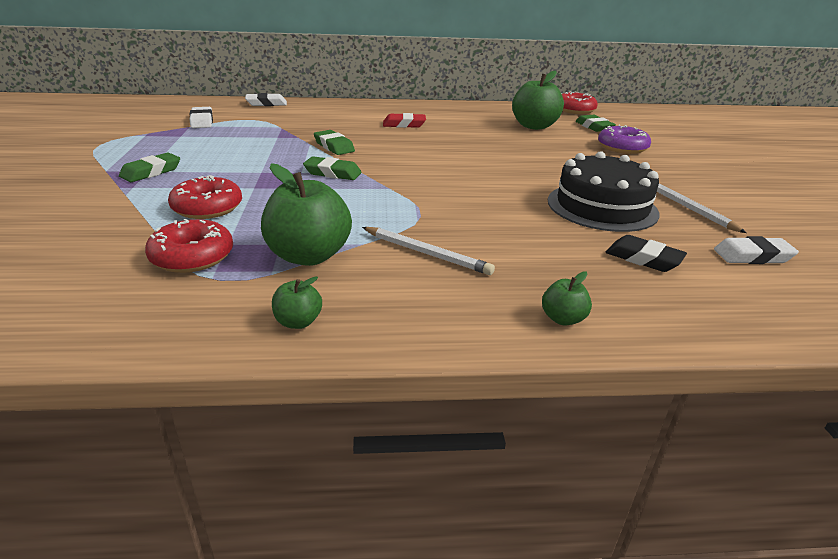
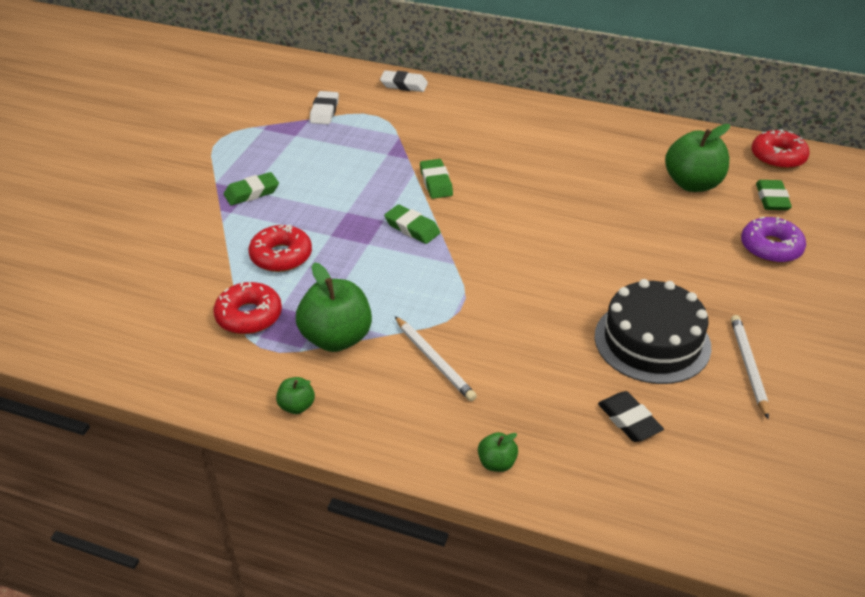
camera: 25 degrees right, 10 degrees up
(404, 124) = (535, 153): red eraser -> none
(752, 256) = (746, 448): white eraser -> none

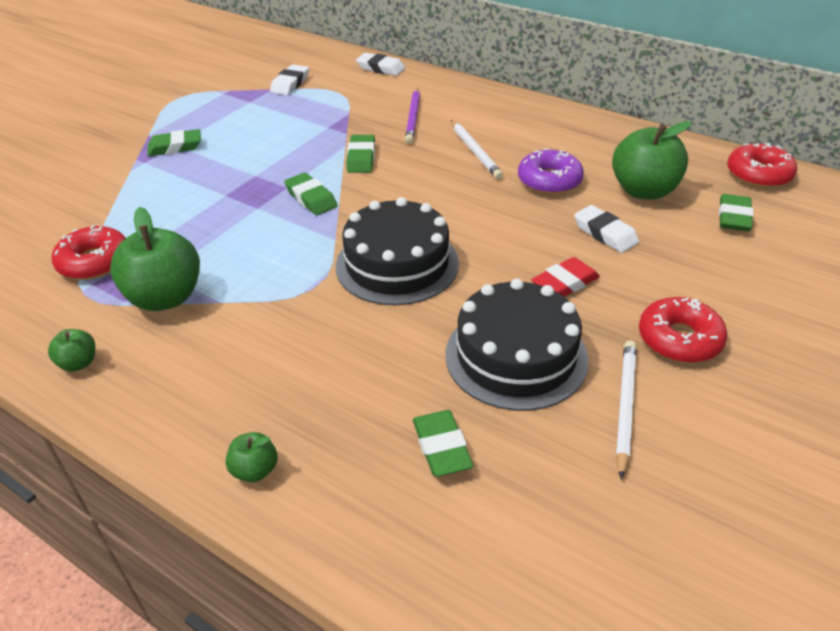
camera: 15 degrees right, 0 degrees up
(281, 256) = (164, 208): red donut -> red donut (679, 339)
(434, 360) = (253, 338): white pencil -> white pencil (475, 151)
(462, 135) = (413, 117): none -> purple pencil
(520, 279) = (397, 264): none -> black cake
(629, 420) = (441, 447): black eraser -> green eraser
(663, 275) = (565, 283): none -> red eraser
(677, 227) = (605, 233): none -> white eraser
(771, 248) = (711, 270): purple donut -> purple donut (549, 181)

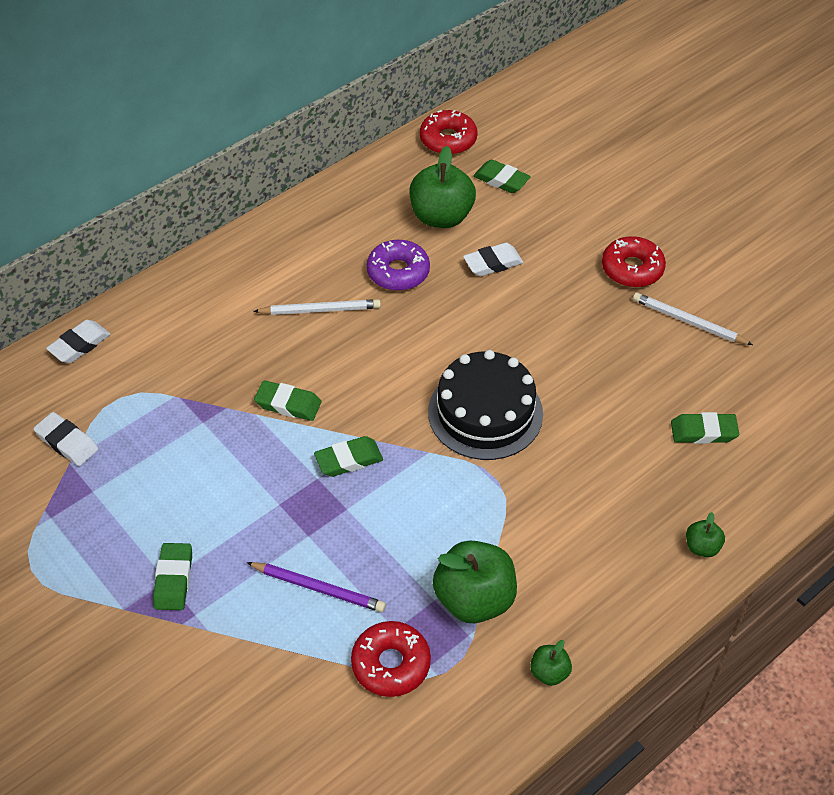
camera: 75 degrees left, 10 degrees up
(413, 117) = (222, 342): purple pencil -> purple pencil (318, 588)
(516, 356) = (624, 365): black cake -> none
(565, 283) = (549, 310): red eraser -> none

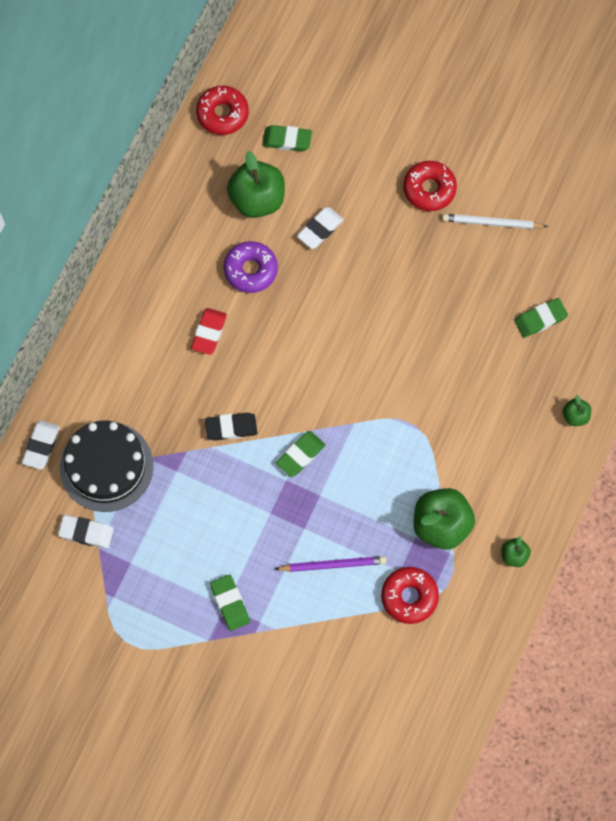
camera: 25 degrees left, 20 degrees up
(288, 404) = (231, 428): green eraser -> black eraser
(320, 310) = (209, 333): white pencil -> red eraser
(485, 412) = (379, 371): black cake -> black cake (106, 466)

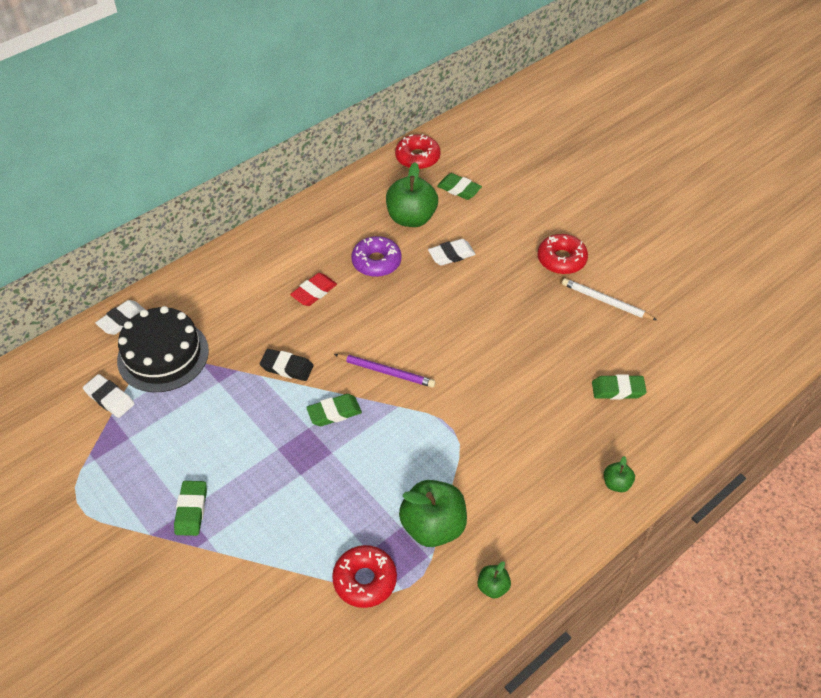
camera: 25 degrees right, 20 degrees down
(332, 565) = (307, 517): purple pencil -> purple pencil (386, 372)

